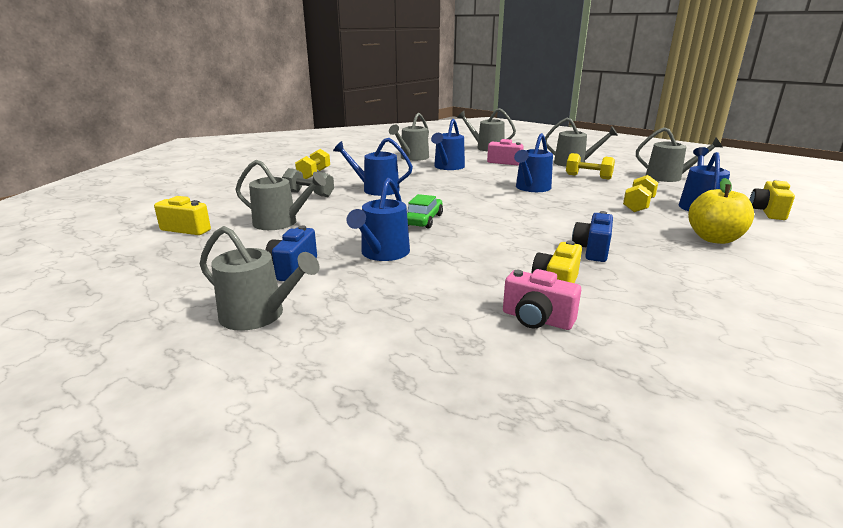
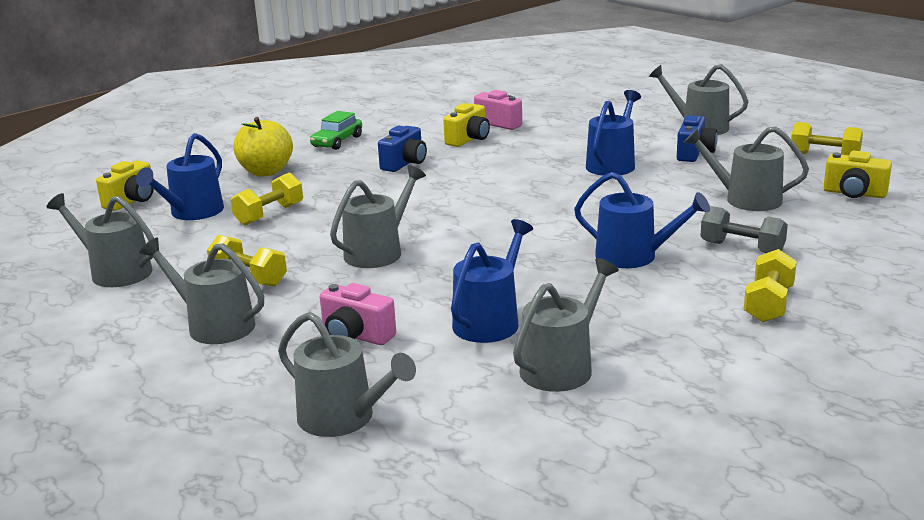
camera: 170 degrees left, 0 degrees up
(158, 267) = (824, 156): none -> yellow dumbbell
(423, 220) = (565, 199): green car -> green car (337, 141)
(531, 188) = (378, 252): blue watering can -> grey watering can

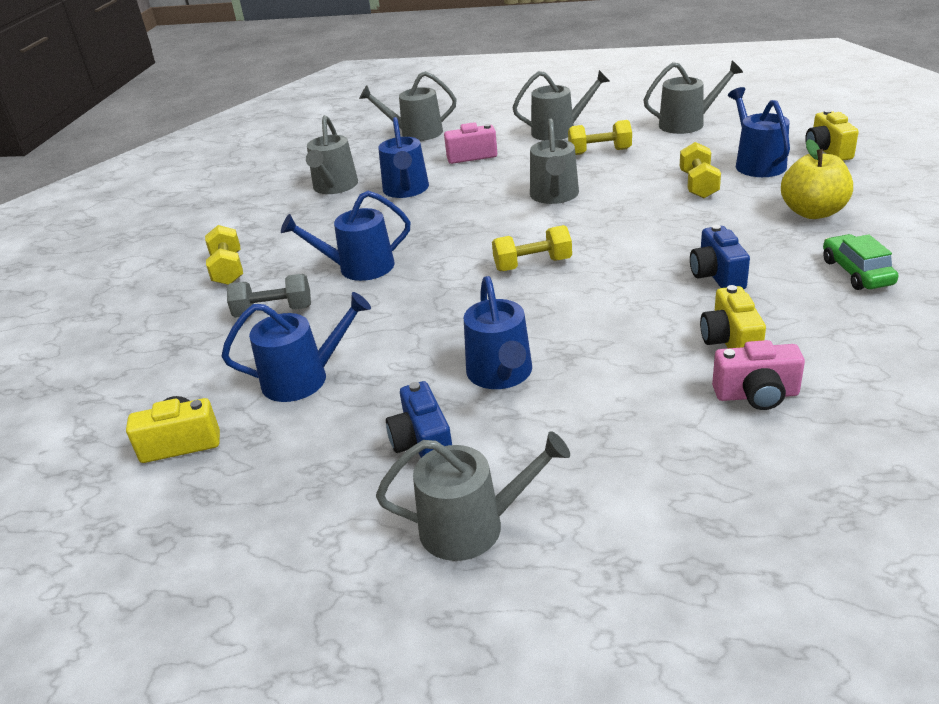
camera: 145 degrees right, 10 degrees up
(746, 199) = (303, 378): grey watering can -> blue watering can
(824, 156) = (239, 522): yellow dumbbell -> yellow dumbbell (532, 264)

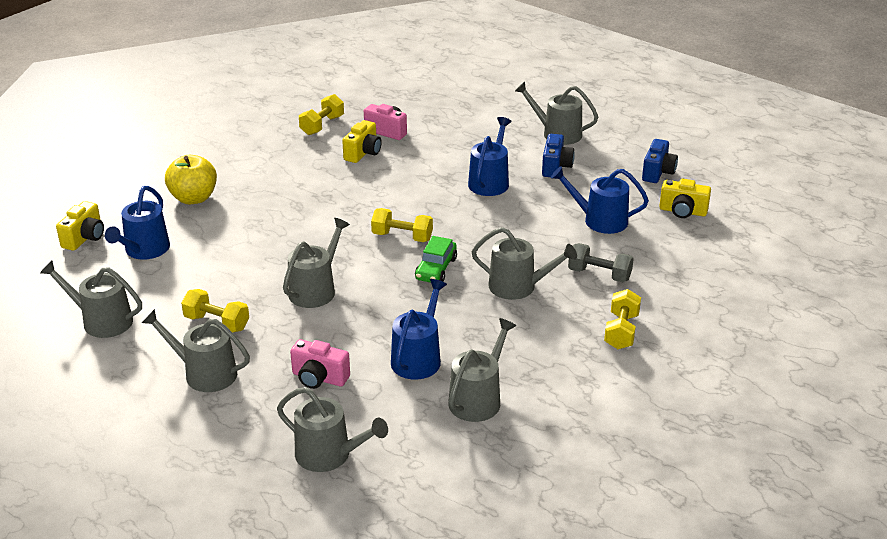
camera: 155 degrees left, 0 degrees up
(359, 268) = (518, 286): blue watering can -> grey watering can
(698, 185) = (212, 250): yellow dumbbell -> yellow dumbbell (322, 125)
(717, 276) = (314, 185): blue camera -> blue camera (657, 172)
(856, 272) = (247, 158): green car -> green car (436, 269)

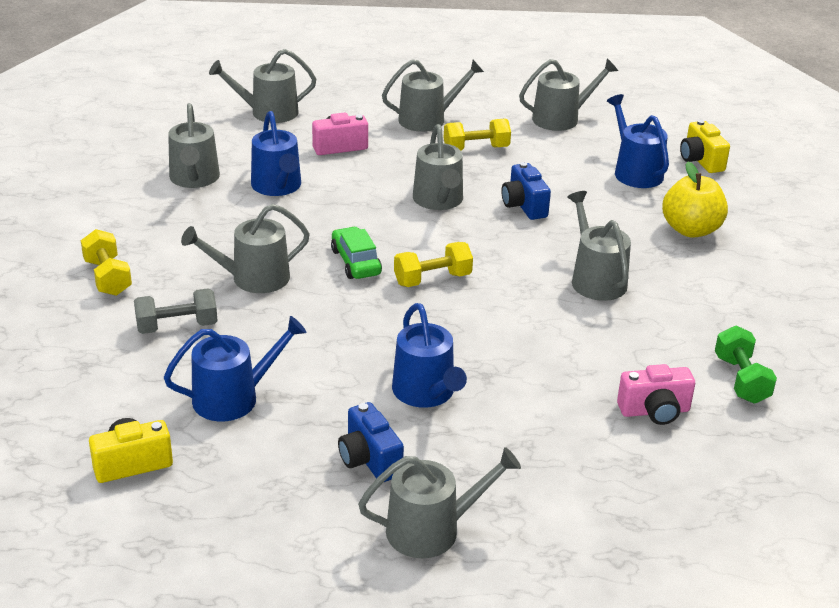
camera: 140 degrees right, 0 degrees up
(305, 196) = (595, 279): none -> grey watering can
(322, 125) = (741, 380): yellow dumbbell -> green dumbbell
(363, 153) = (628, 362): yellow camera -> none
(657, 172) = (215, 522): blue camera -> blue camera (524, 206)

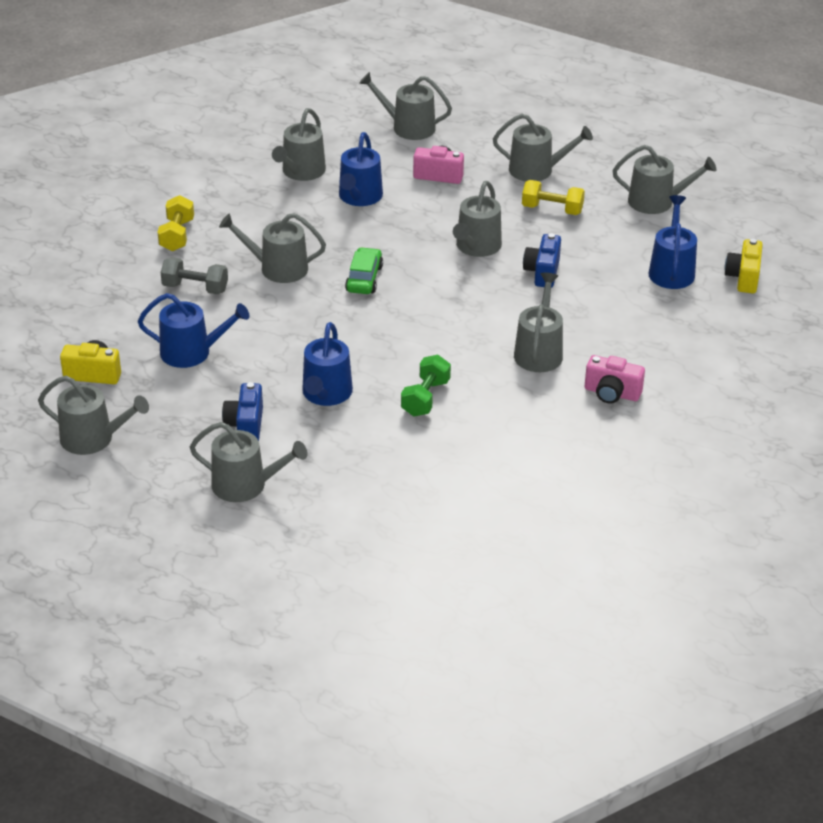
camera: 30 degrees right, 5 degrees up
(196, 543) = (93, 438): none -> grey watering can
(432, 279) = (410, 311): yellow dumbbell -> none
(654, 411) = (479, 465): pink camera -> pink camera (612, 393)
(691, 230) = (664, 336): yellow apple -> none
(741, 380) = (572, 466): green dumbbell -> green dumbbell (425, 398)

